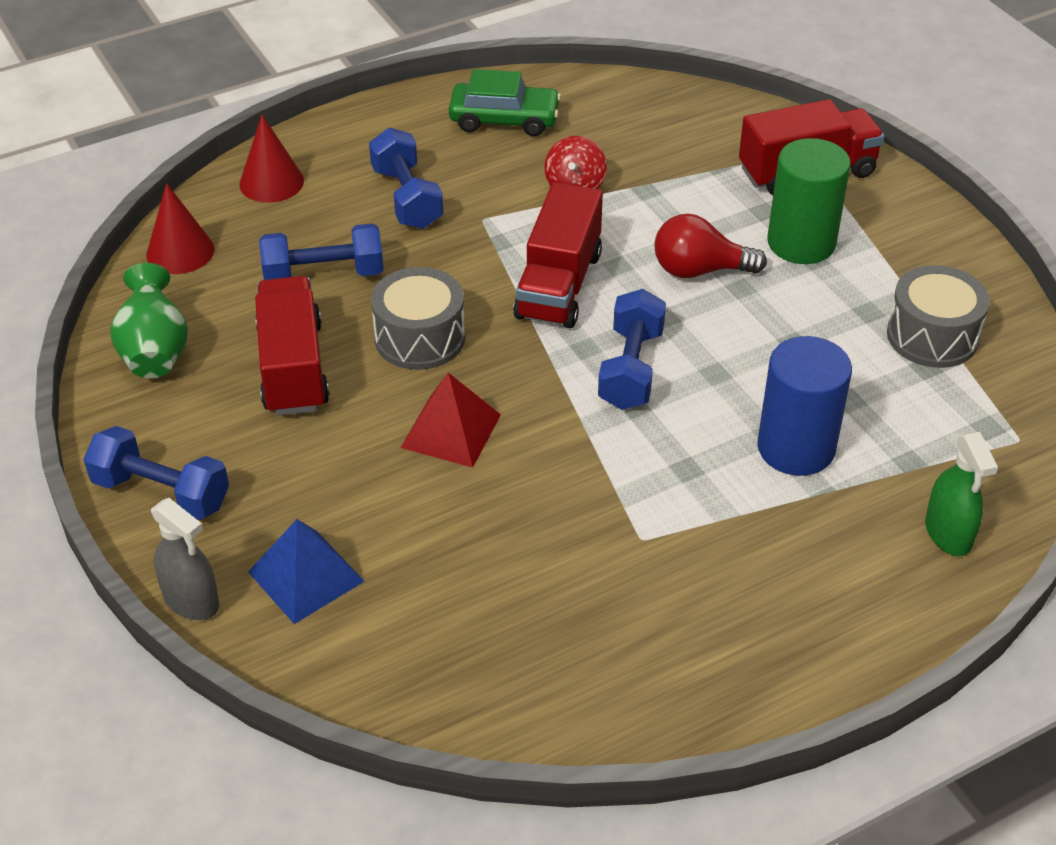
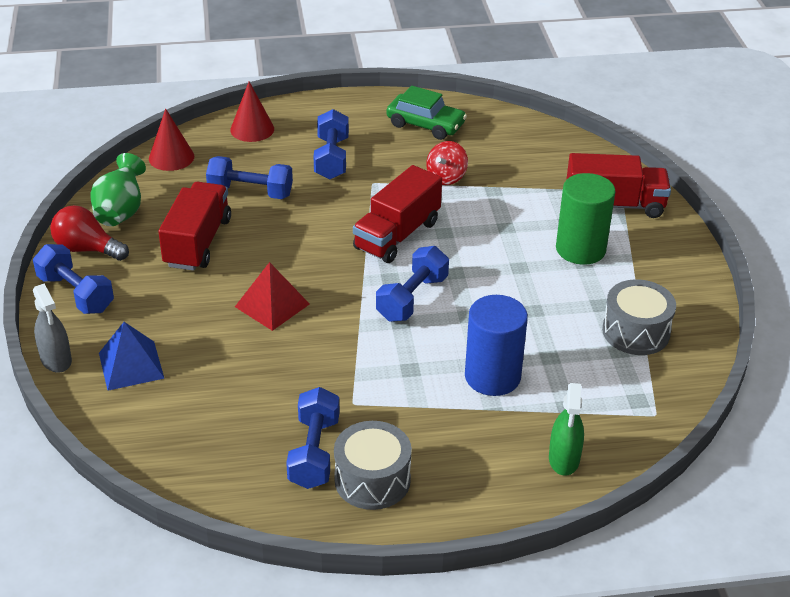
camera: 20 degrees right, 5 degrees down
(420, 338) = (287, 245): grey drum -> grey drum (372, 480)
(632, 625) = (314, 452): none -> blue dumbbell
(699, 270) = (498, 249): red light bulb -> red light bulb (87, 249)

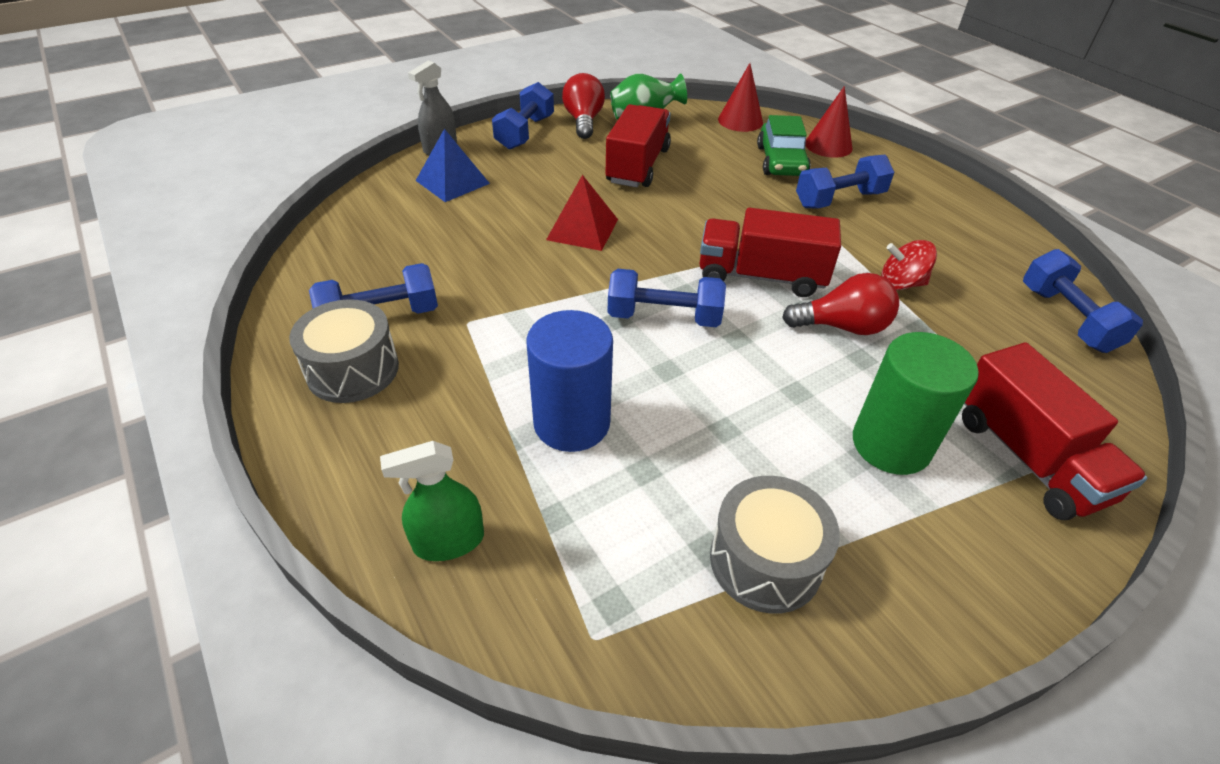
camera: 65 degrees right, 5 degrees up
(198, 242) = (638, 166): red truck -> red truck turned 60 degrees counterclockwise
(250, 192) = (735, 171): blue dumbbell -> blue dumbbell (1066, 319)
(425, 124) = (975, 243): green car -> green car (781, 161)
(472, 222) = (842, 327): none -> red light bulb

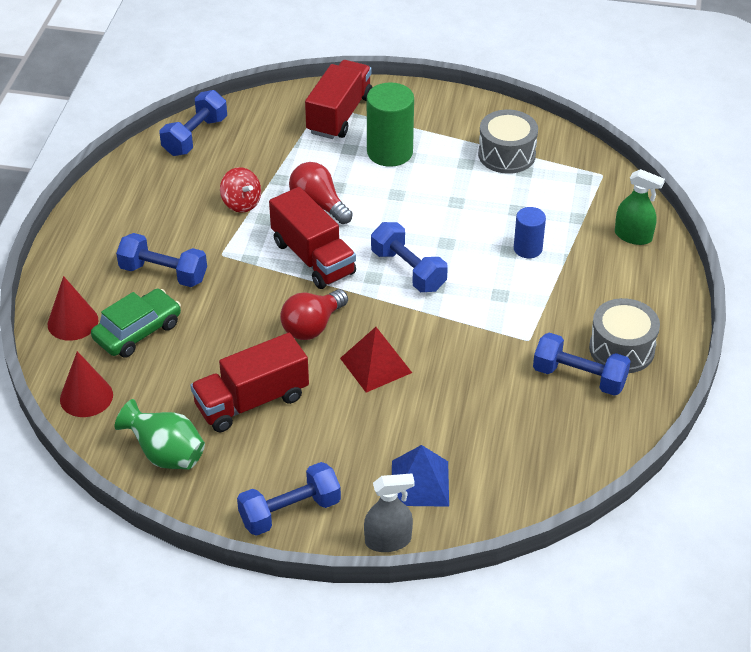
camera: 135 degrees left, 0 degrees up
(572, 423) = (527, 249): blue cylinder -> blue cylinder, size x0.59
(583, 121) = (218, 492): red light bulb -> red light bulb (312, 326)

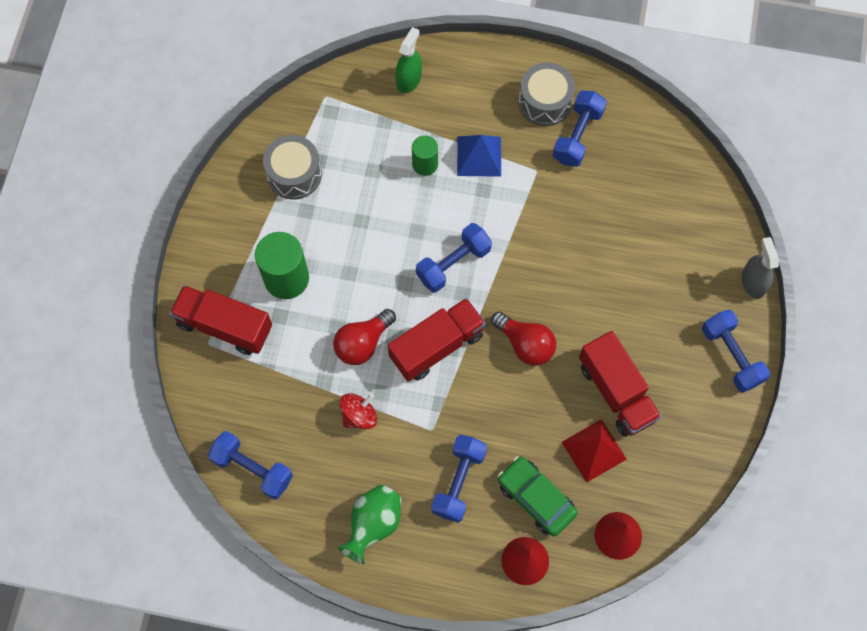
camera: 90 degrees left, 25 degrees up
(166, 455) = (680, 458): green vase -> green vase (373, 524)
(376, 365) = (570, 291): red pyramid -> red pyramid (594, 450)
(420, 483) = (695, 258): blue pyramid -> blue pyramid (479, 156)
(527, 249) = (425, 164): blue cylinder -> green cylinder

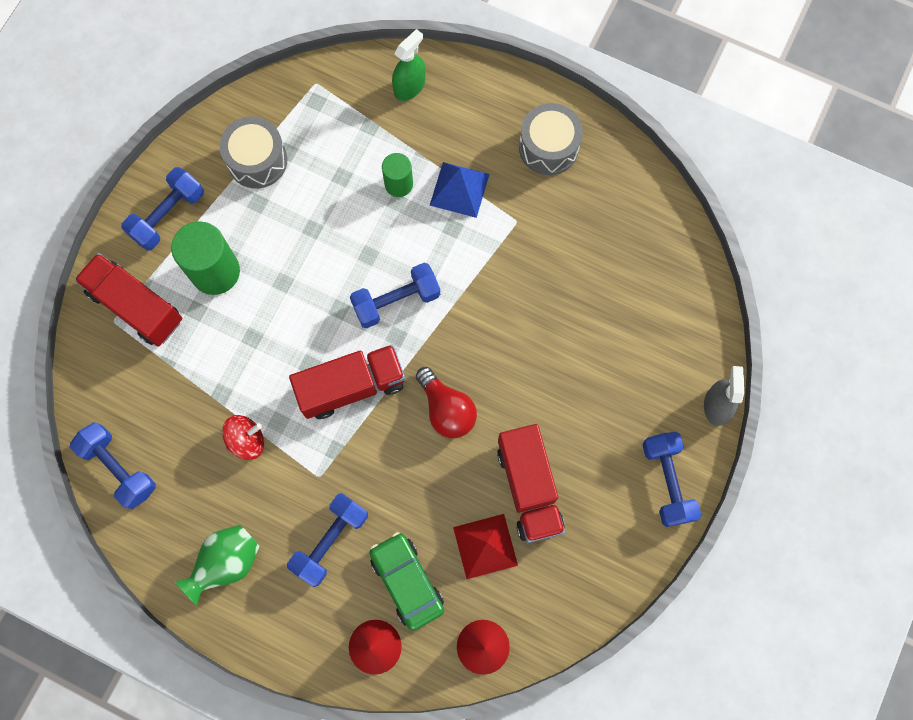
camera: 15 degrees right, 5 degrees up
(363, 343) = (274, 363): red light bulb -> none
(577, 136) = (573, 194): blue dumbbell -> blue dumbbell (168, 216)

